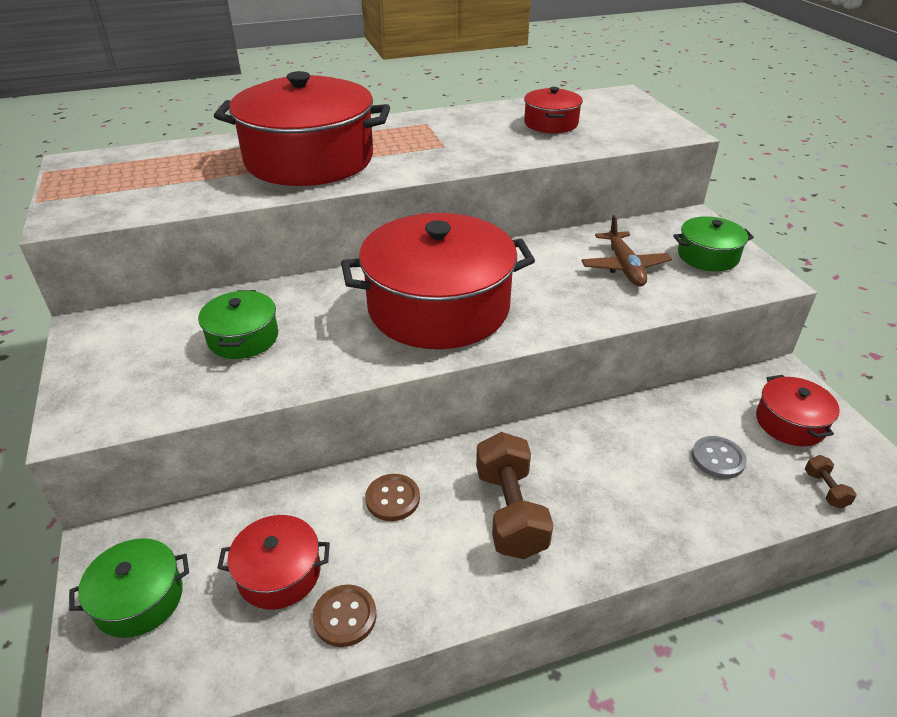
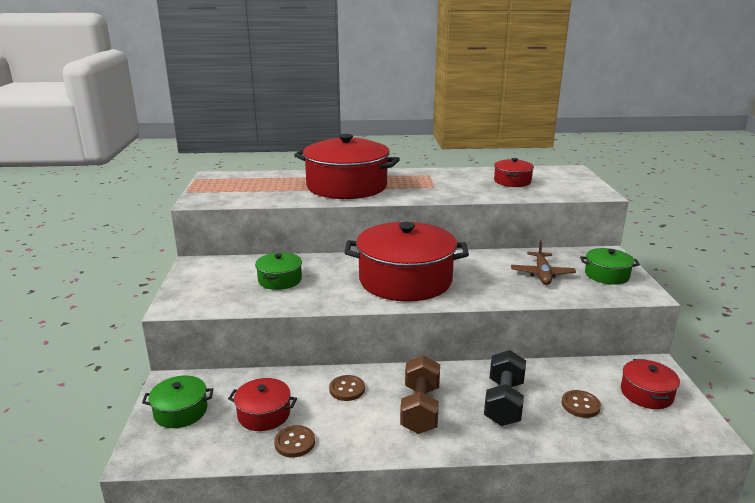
camera: 15 degrees right, 15 degrees down
(619, 475) = (503, 402): none -> black dumbbell
(718, 459) = (580, 405): grey button -> brown button
(825, 489) = (655, 436): brown dumbbell -> none

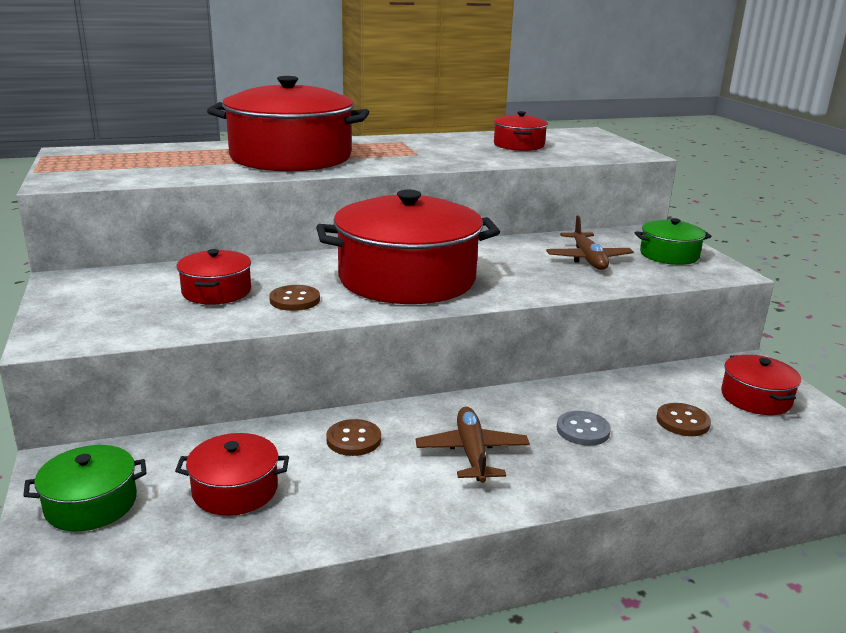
camera: 15 degrees left, 0 degrees up
(280, 280) = (216, 291): green pot -> red pot
(294, 442) = (300, 524): brown button -> brown button (294, 300)
(420, 409) = (472, 453): brown dumbbell -> brown plane
(503, 402) = (583, 430): black dumbbell -> grey button

